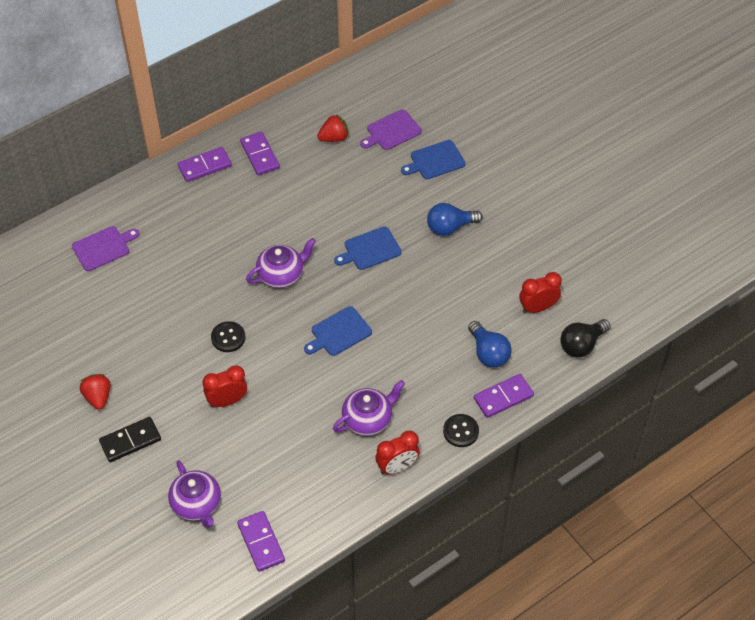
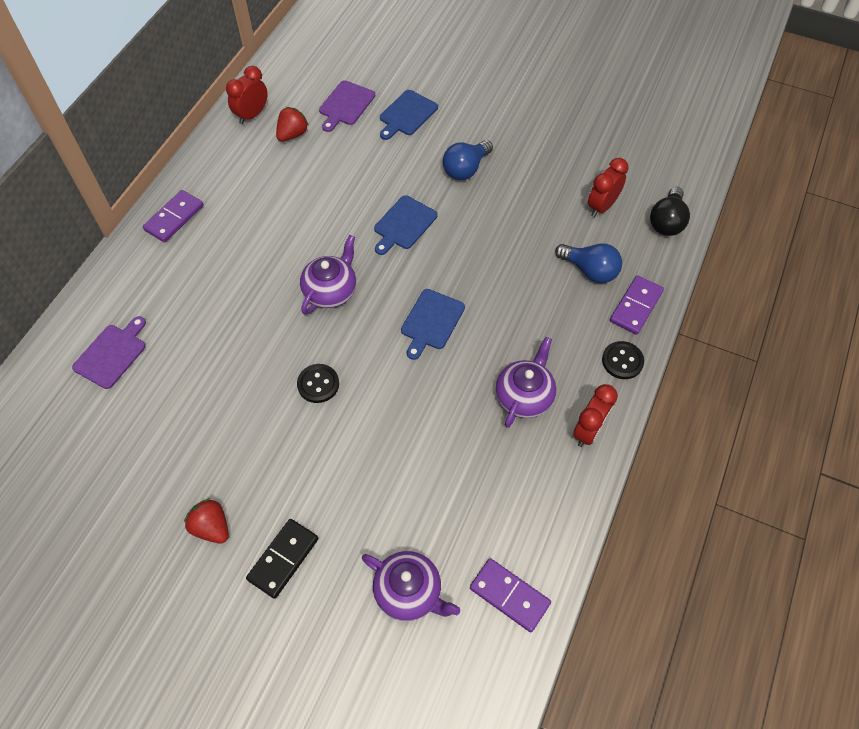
camera: 30 degrees left, 5 degrees up
(227, 401) = (363, 454): red clock -> red clock (252, 115)
(260, 155) = (227, 182): purple domino -> none

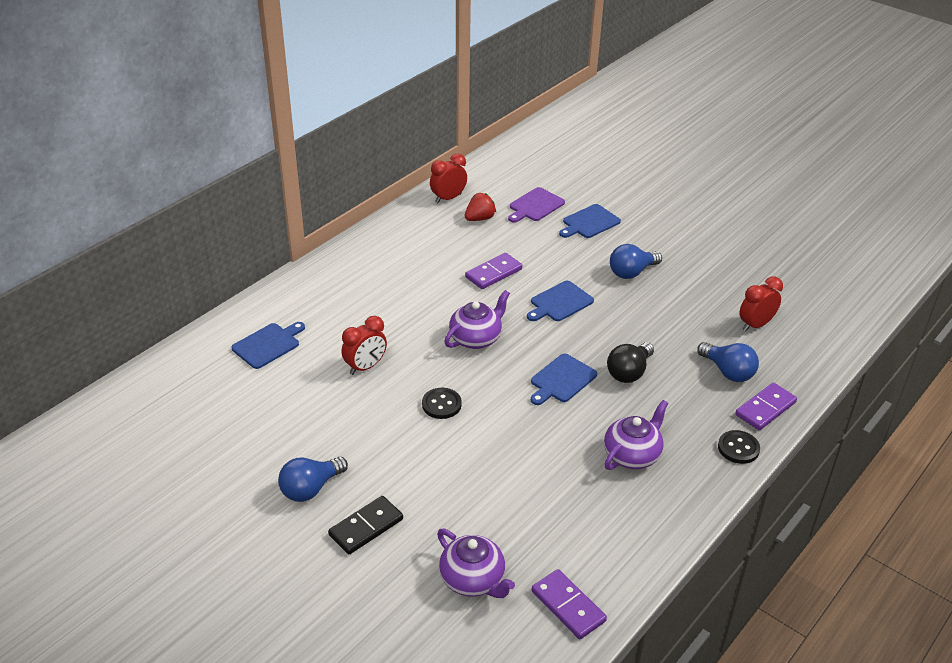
camera: 15 degrees right, 20 degrees down
(112, 354) = (268, 345): purple cutting board -> blue cutting board
(174, 218) = (355, 259): purple domino -> purple domino (493, 273)
(211, 527) = (310, 488): red strawberry -> blue light bulb
(589, 431) = (687, 495): red clock -> red clock (365, 367)
(667, 222) = (817, 349): black light bulb -> black light bulb (629, 372)

